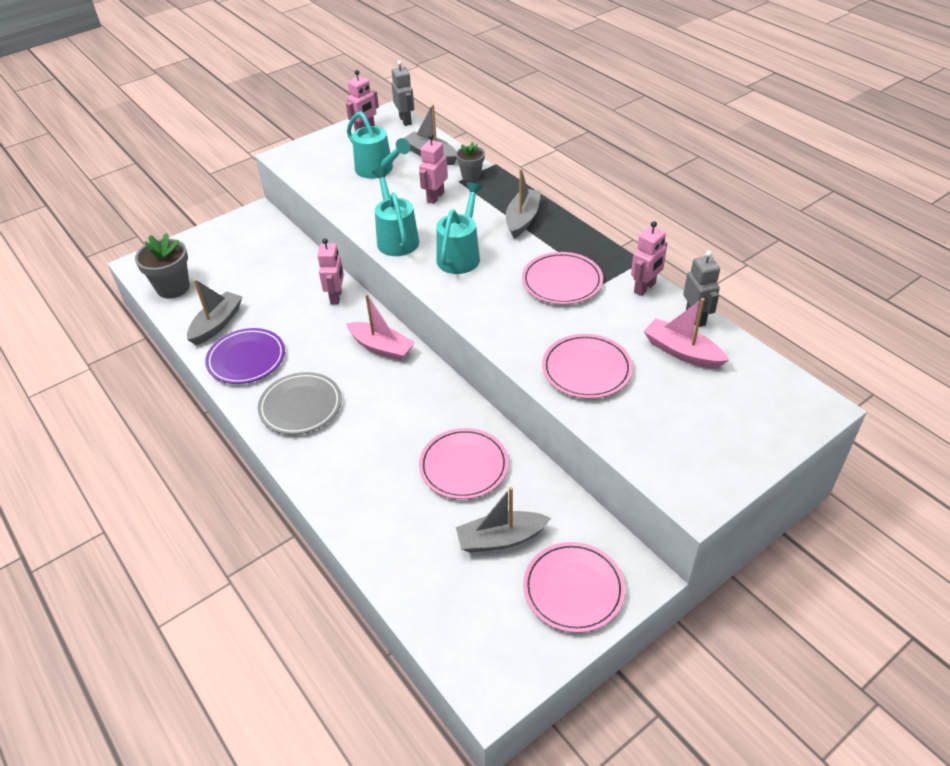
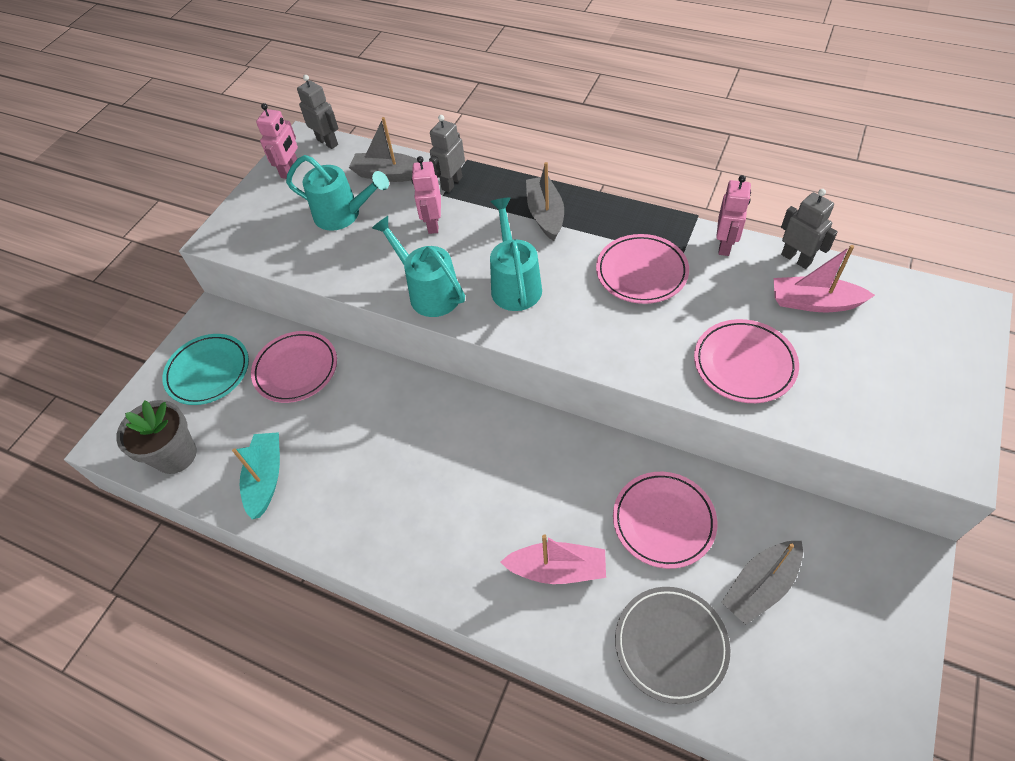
camera: 25 degrees left, 10 degrees up
(217, 324) = (266, 478): grey boat -> turquoise boat
(230, 246) = (208, 371): none -> turquoise plate
(246, 359) = (334, 507): purple plate -> none
(300, 406) = (441, 536): grey plate -> grey plate (671, 645)
(336, 297) = (381, 382): pink robot -> none
(381, 347) = (475, 421): pink boat -> pink boat (557, 569)
(471, 175) = (451, 183): grey flower pot -> grey robot
(573, 589) = (867, 605): pink plate -> pink plate (296, 369)

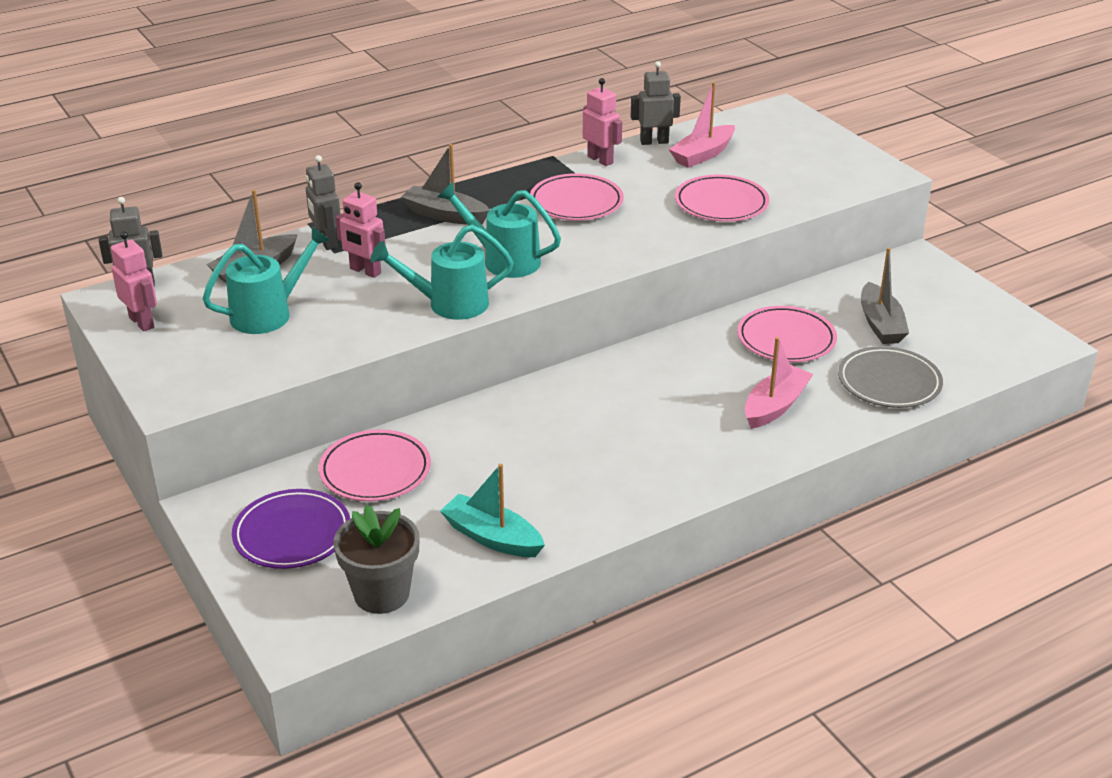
camera: 60 degrees left, 20 degrees down
(208, 371) = (292, 534): turquoise plate -> purple plate

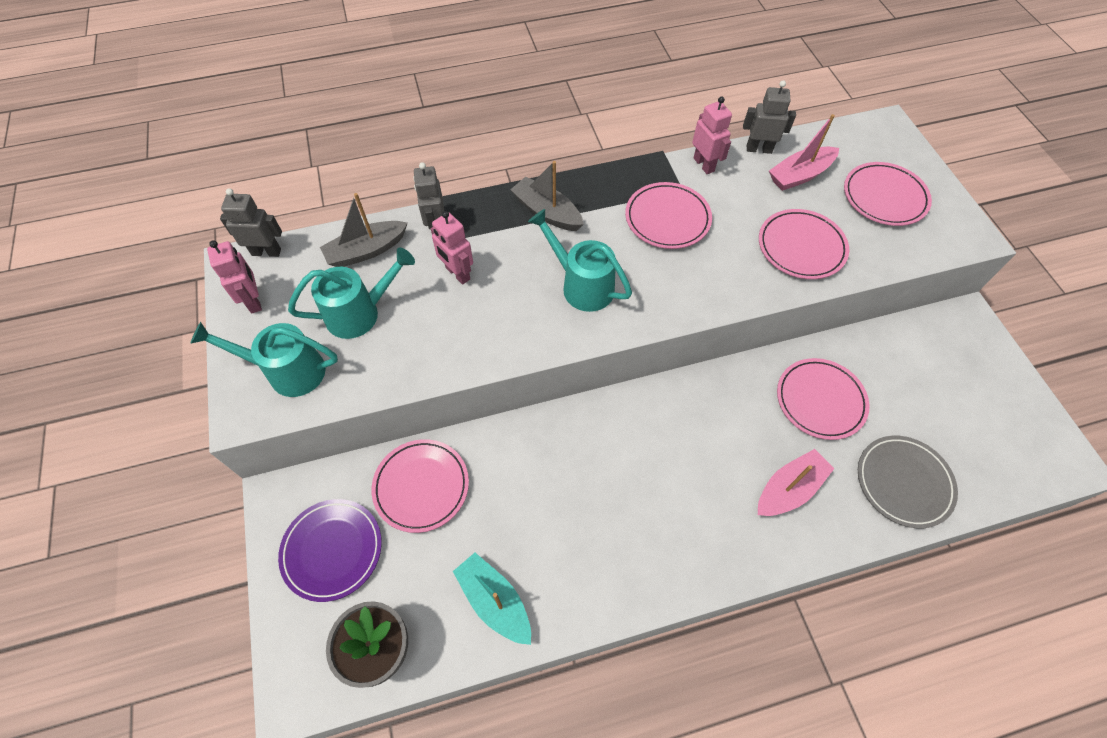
camera: 15 degrees right, 25 degrees up
(448, 304) = (516, 335): turquoise watering can -> turquoise watering can (287, 371)
(793, 159) = (884, 197): none -> pink plate
(880, 324) = (913, 400): grey boat -> none

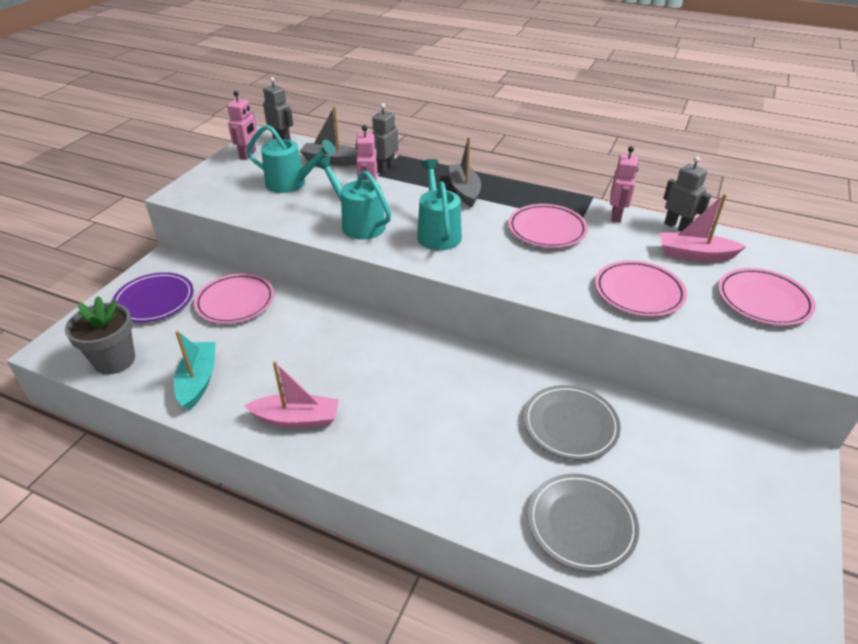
camera: 40 degrees right, 20 degrees down
(287, 371) = (222, 188): turquoise watering can -> turquoise watering can (358, 224)
(789, 489) = (471, 459): pink boat -> pink boat (296, 419)
(820, 400) = (570, 425): pink plate -> grey plate

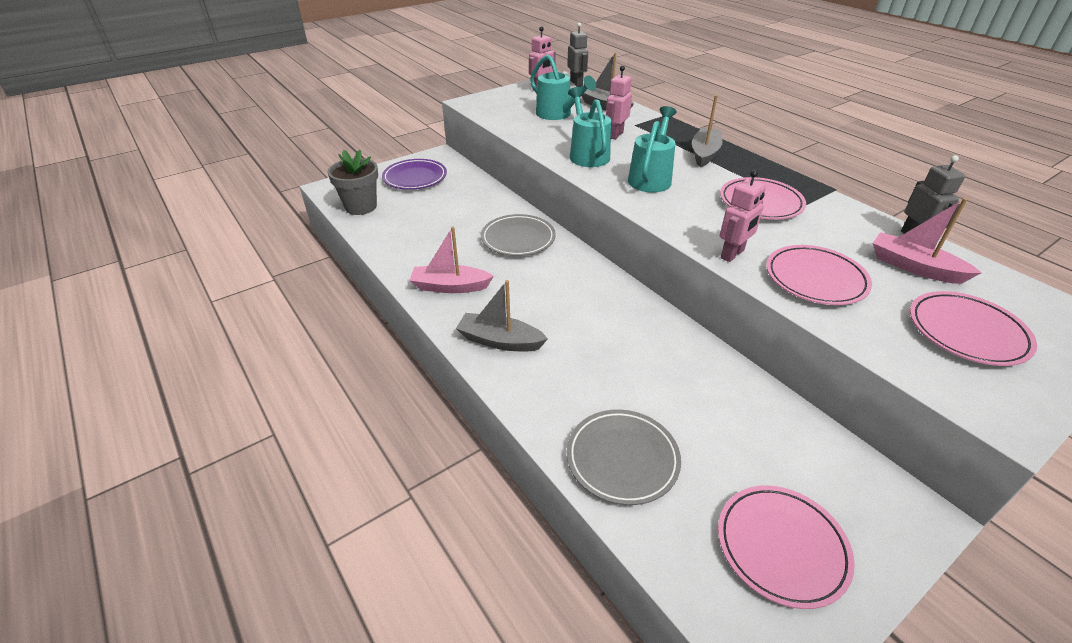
camera: 30 degrees right, 0 degrees up
(198, 381) = (403, 237): turquoise boat -> none
(235, 302) = (469, 195): pink plate -> pink plate (781, 547)
(296, 419) = (450, 286): pink boat -> pink boat turned 150 degrees clockwise
(385, 168) = (646, 121): grey robot -> none
(392, 458) = (500, 341): none -> grey boat
(570, 425) = (677, 379): grey plate -> grey plate (518, 239)
(616, 216) = (849, 211): pink robot -> pink robot (732, 254)

